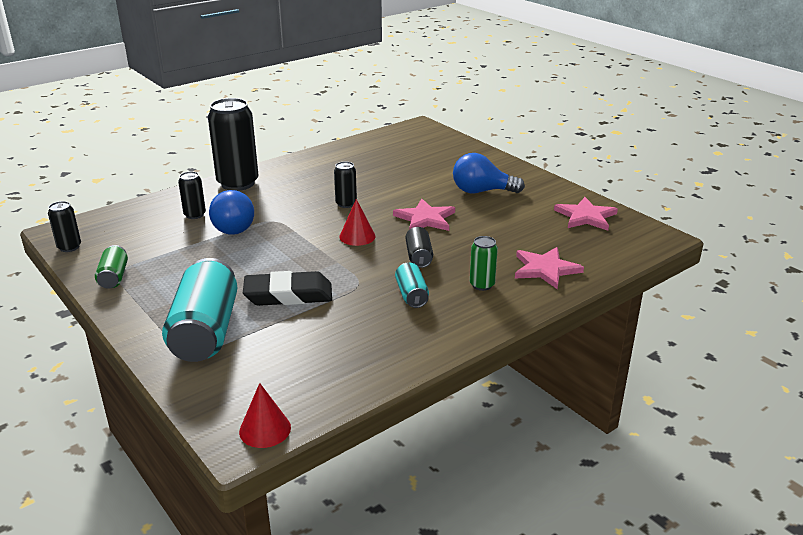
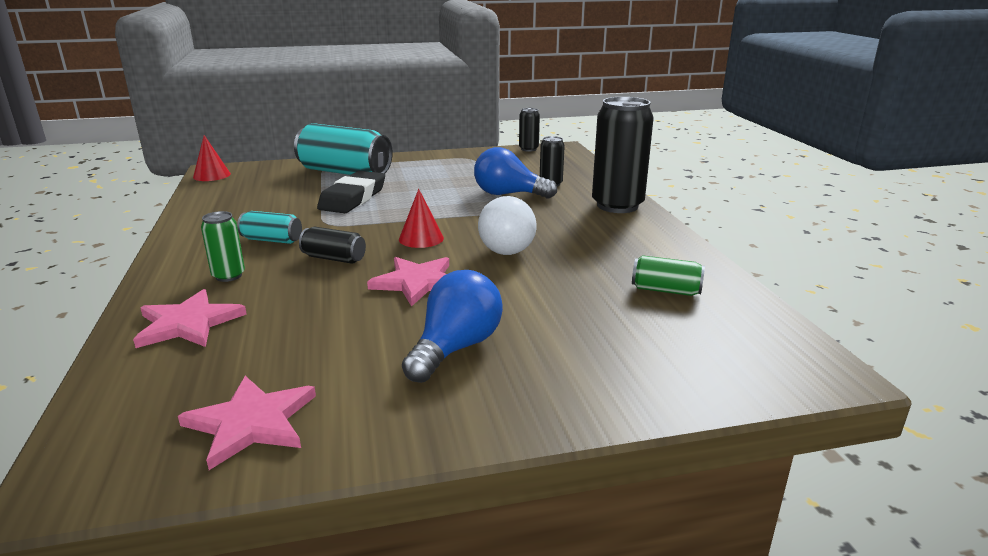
camera: 115 degrees right, 5 degrees down
(114, 277) = (462, 157): green can -> green can (665, 290)
(346, 204) = (510, 246): black can -> white light bulb

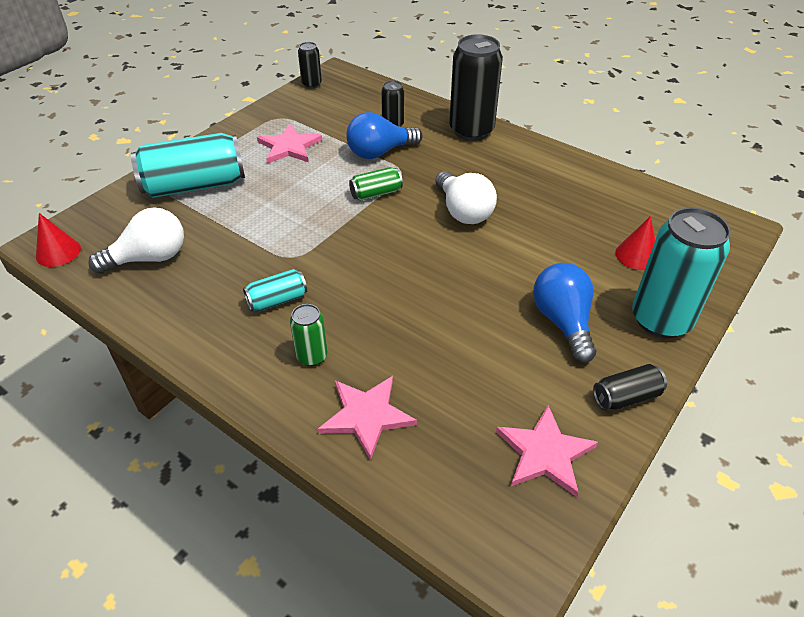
camera: 40 degrees left, 20 degrees up
(248, 194) = (149, 258): none -> white light bulb
(334, 258) = (361, 291): black can -> black can (626, 397)
(353, 198) = (261, 216): black eraser -> none
(417, 282) = (457, 281): pink star -> pink star (289, 147)
(421, 238) = (391, 235): red cone -> red cone (637, 255)
(564, 396) = (660, 320): none -> turquoise can
(665, 290) = (602, 204): green can -> green can (376, 193)

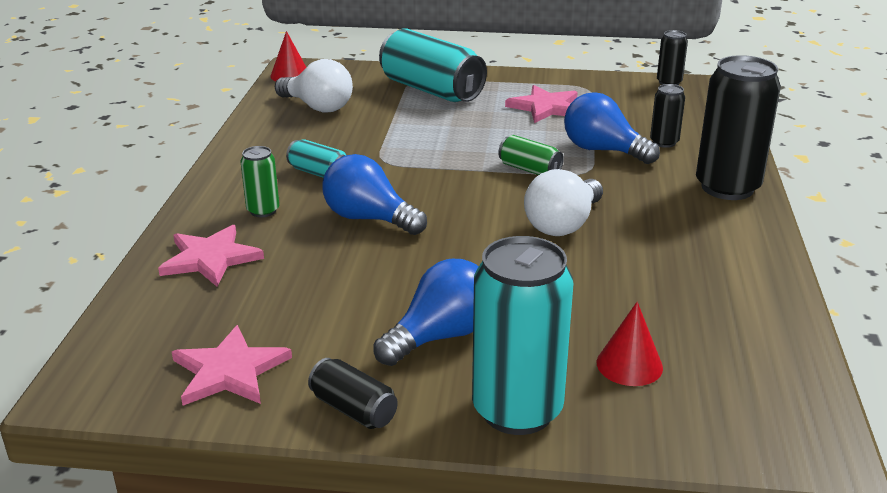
camera: 60 degrees right, 15 degrees down
(379, 299) = (369, 219): none -> blue light bulb

